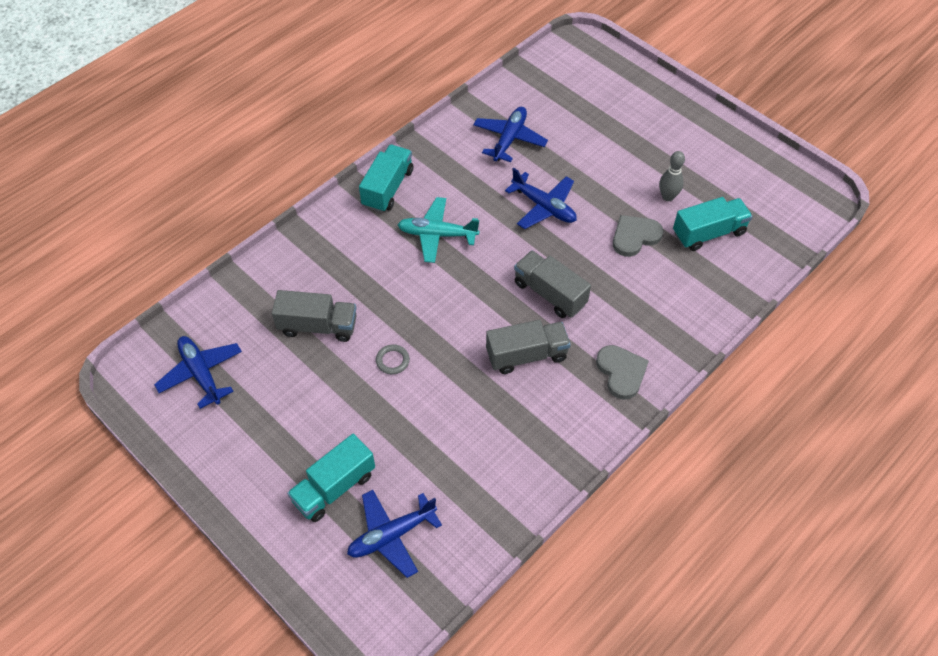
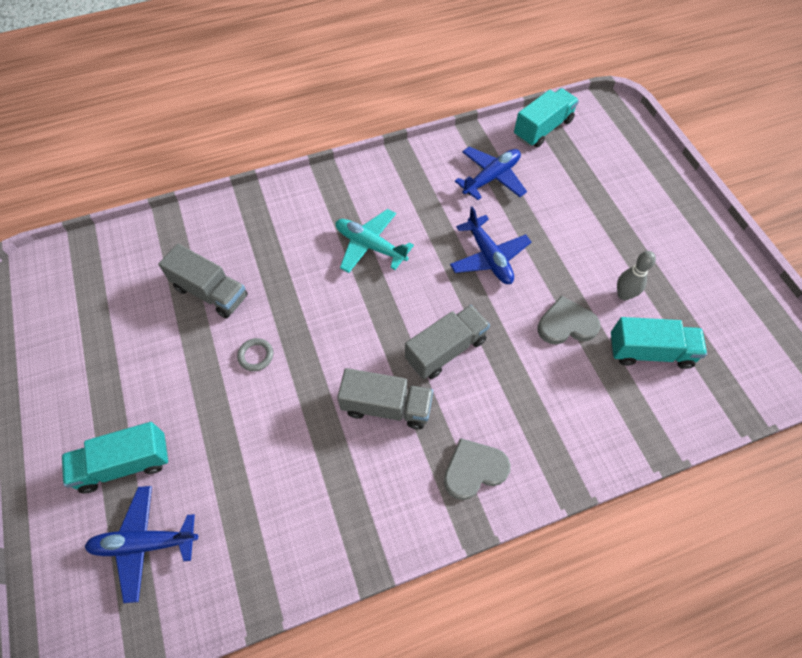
camera: 25 degrees right, 5 degrees up
(201, 374) = (85, 296): blue plane -> none
(388, 188) = (351, 184): turquoise truck -> turquoise truck (543, 129)
(550, 293) = (446, 350): grey truck -> grey truck turned 75 degrees clockwise
(621, 372) = (474, 469): grey heart -> grey heart turned 120 degrees counterclockwise

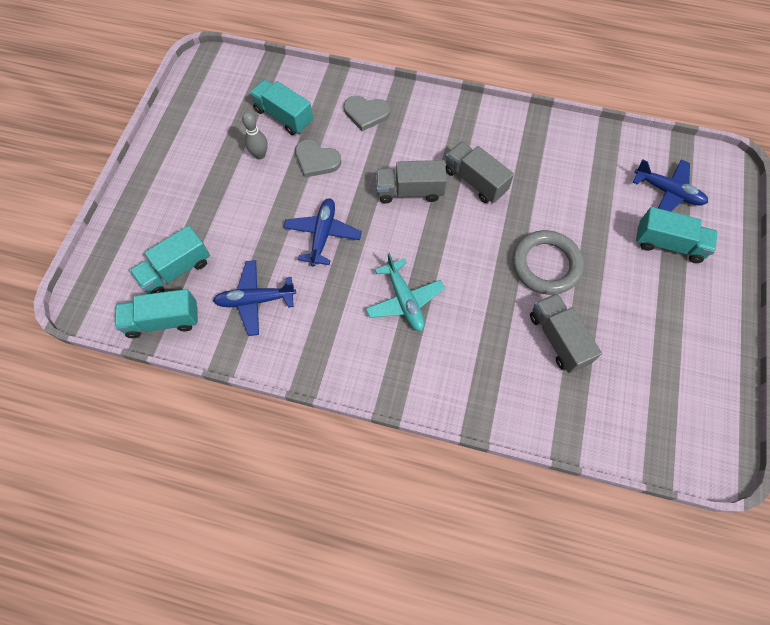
camera: 145 degrees left, 5 degrees up
(256, 356) = (546, 265): grey ring -> grey ring, size x2.32
(474, 469) = (447, 121): grey heart -> grey heart (366, 113)
(574, 162) = (176, 270): none -> turquoise truck

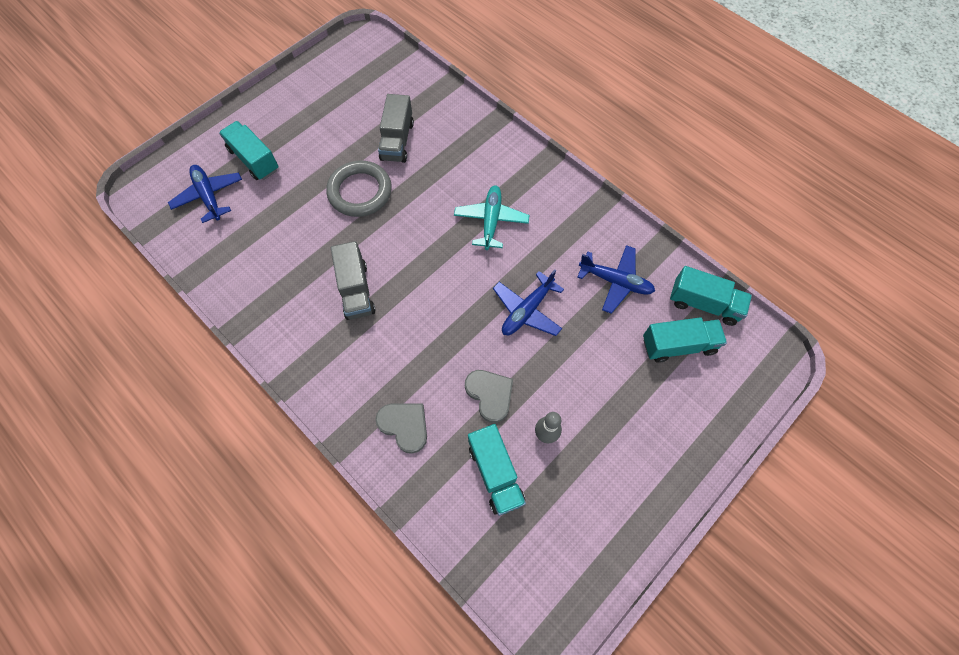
camera: 150 degrees left, 0 degrees up
(409, 191) = (422, 311): grey truck -> none

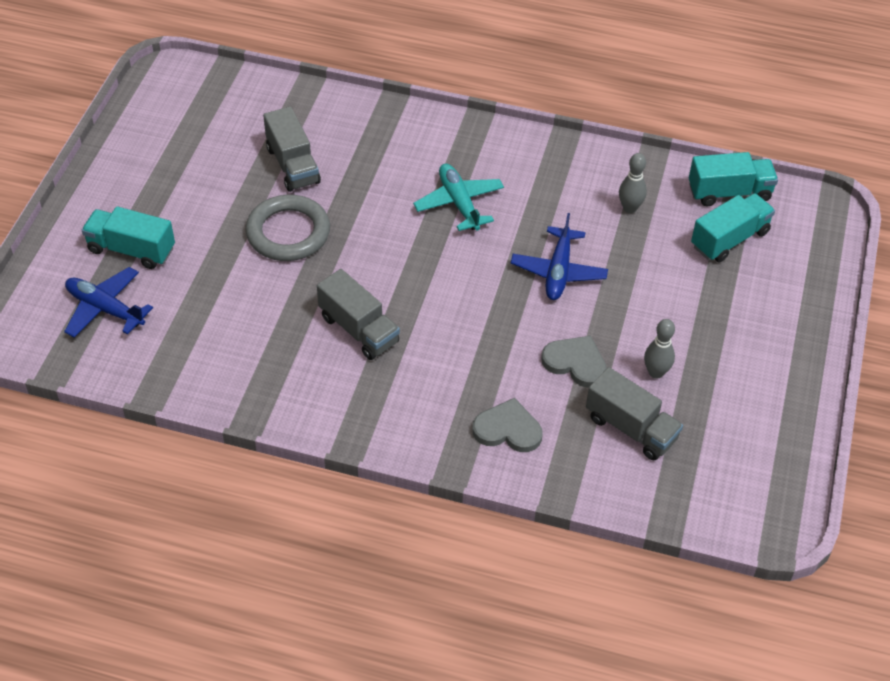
camera: 30 degrees left, 15 degrees down
(495, 473) = (631, 428): turquoise truck -> grey truck
(615, 282) = (629, 208): blue plane -> grey bowling pin

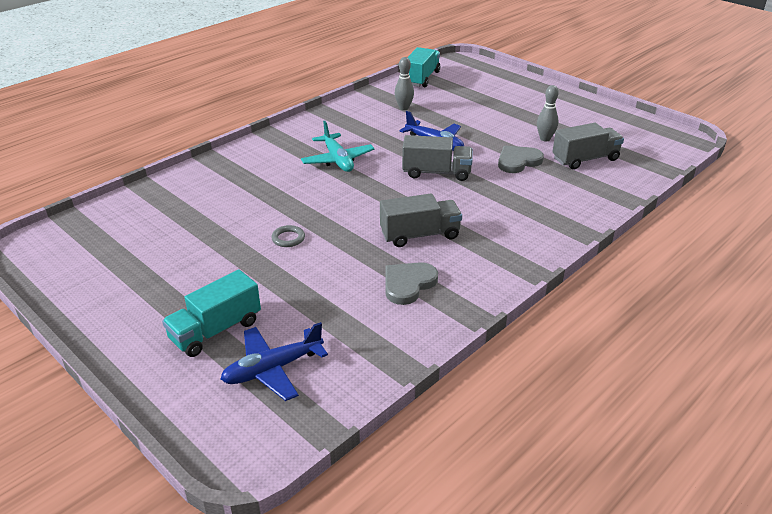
camera: 60 degrees left, 15 degrees down
(288, 232) = (288, 238): grey ring -> grey ring, size x0.43
(293, 165) = (219, 216): grey truck -> grey truck (436, 173)
(459, 203) = (337, 160): turquoise plane -> turquoise plane turned 120 degrees counterclockwise
(508, 429) = (559, 201): grey heart -> grey heart (408, 284)
(729, 239) = (458, 88): turquoise truck -> none

